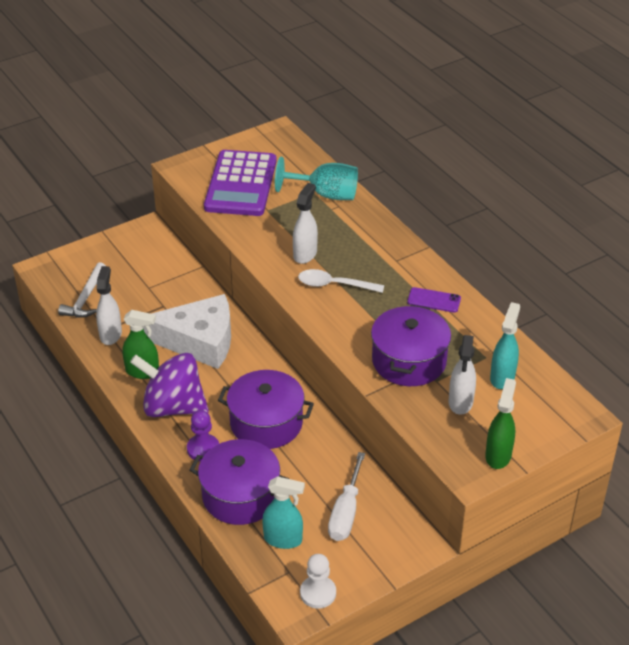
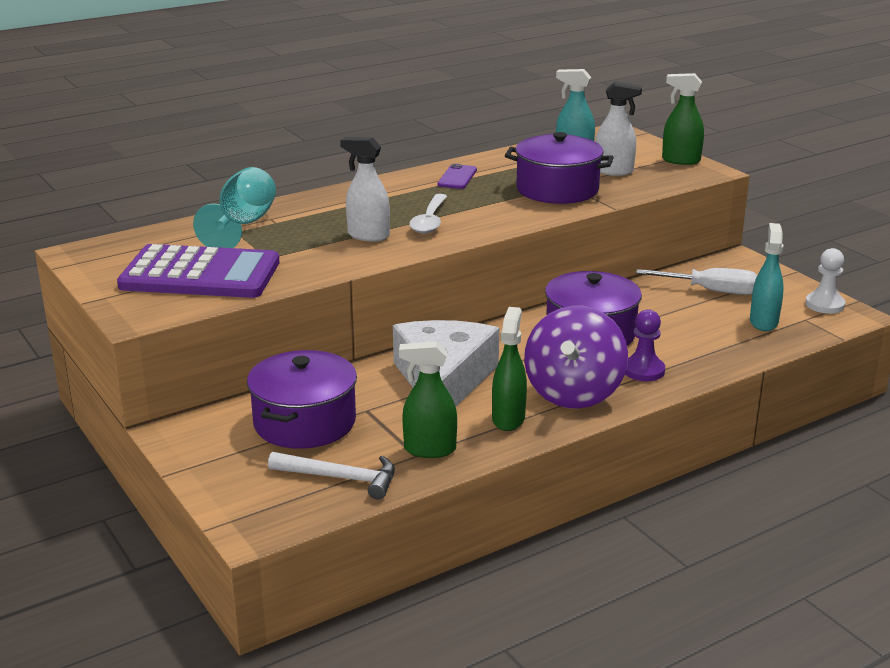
camera: 90 degrees left, 15 degrees down
(111, 334) = (429, 449): white spray bottle -> green spray bottle
(240, 496) = (710, 346): purple pot -> purple pot (304, 422)

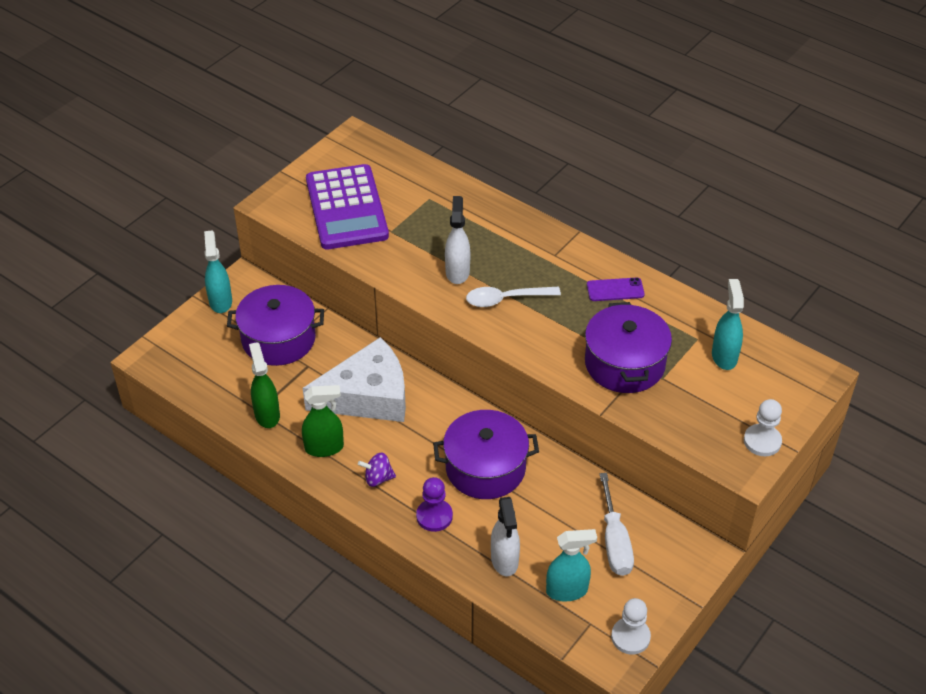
camera: 70 degrees right, 20 degrees up
(196, 455) = (220, 301): none -> turquoise spray bottle
(243, 225) = (443, 198): turquoise goblet -> none
(341, 478) = (216, 380): white hammer -> none
(573, 393) = (378, 478): purple spinning top -> purple spinning top, size x0.42
(614, 171) = (698, 395): white spray bottle -> white spray bottle (504, 560)
(680, 160) = (762, 441): green spray bottle -> white pawn

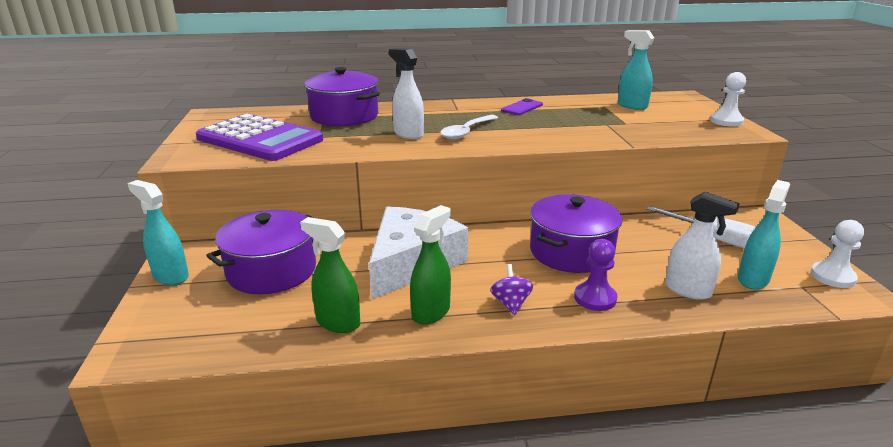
camera: 45 degrees left, 20 degrees down
(378, 478) = (510, 303): purple spinning top -> purple spinning top turned 135 degrees clockwise
(624, 364) = (594, 126): purple pot -> purple pot (344, 116)

